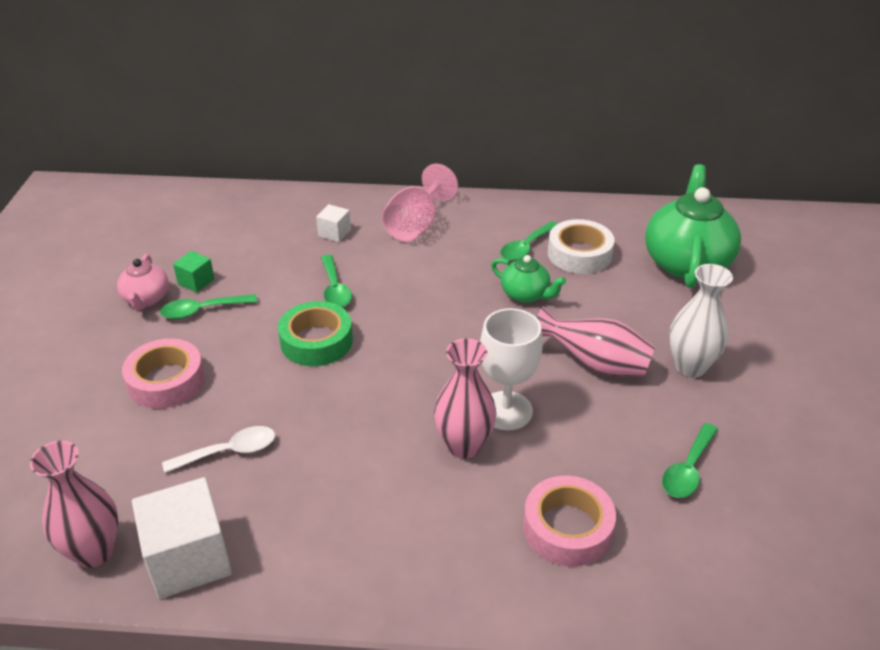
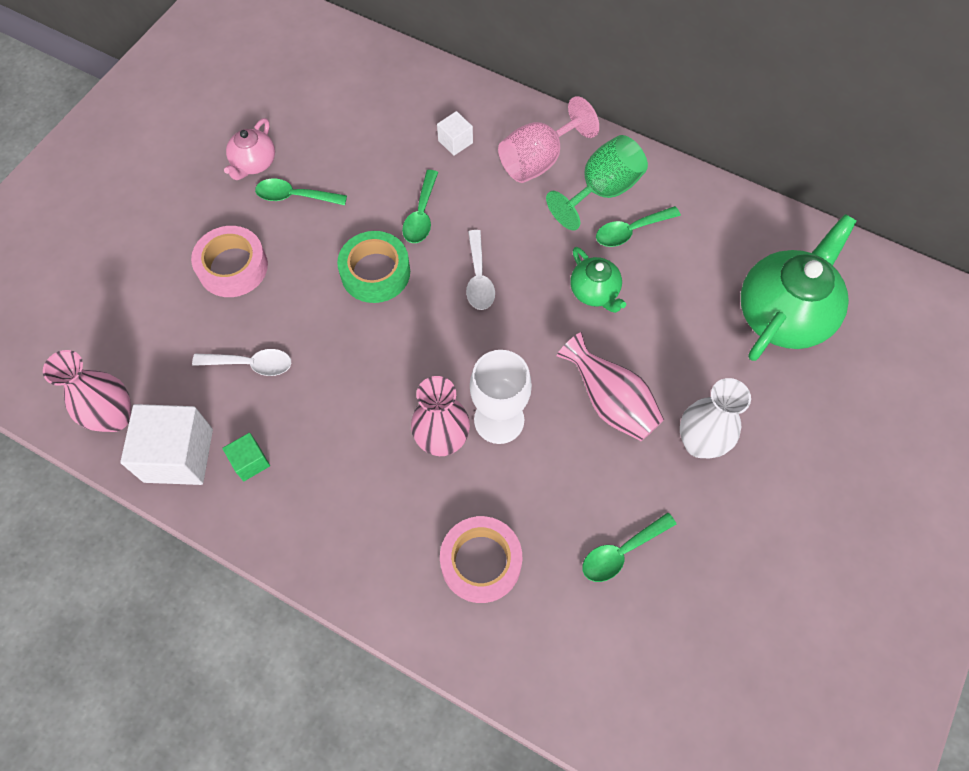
camera: 25 degrees right, 25 degrees up
(196, 281) = (304, 158): green cube -> green cube (250, 462)
(417, 316) = (479, 278): none -> white spoon
(483, 229) = (602, 191): none -> green goblet
(579, 254) = (679, 260): white tape -> none

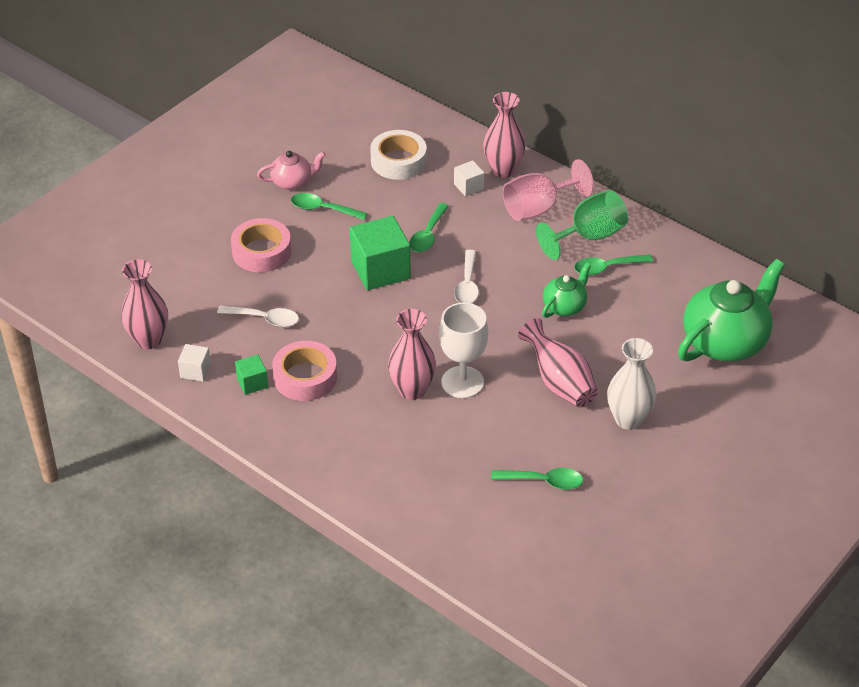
camera: 10 degrees right, 20 degrees down
(178, 455) = (195, 371): white cube -> white cube, size x0.50
(254, 163) = (292, 182): pink teapot -> pink teapot turned 135 degrees counterclockwise
(370, 118) = (398, 161): none -> white tape
(375, 272) = (380, 270): green tape -> green cube
(481, 562) = (426, 472): pink tape -> pink tape (305, 377)
(489, 114) = (503, 170): none -> pink vase
(595, 292) = (565, 306): green teapot -> green teapot turned 120 degrees counterclockwise
(621, 552) = (544, 481): green spoon -> green spoon turned 150 degrees counterclockwise

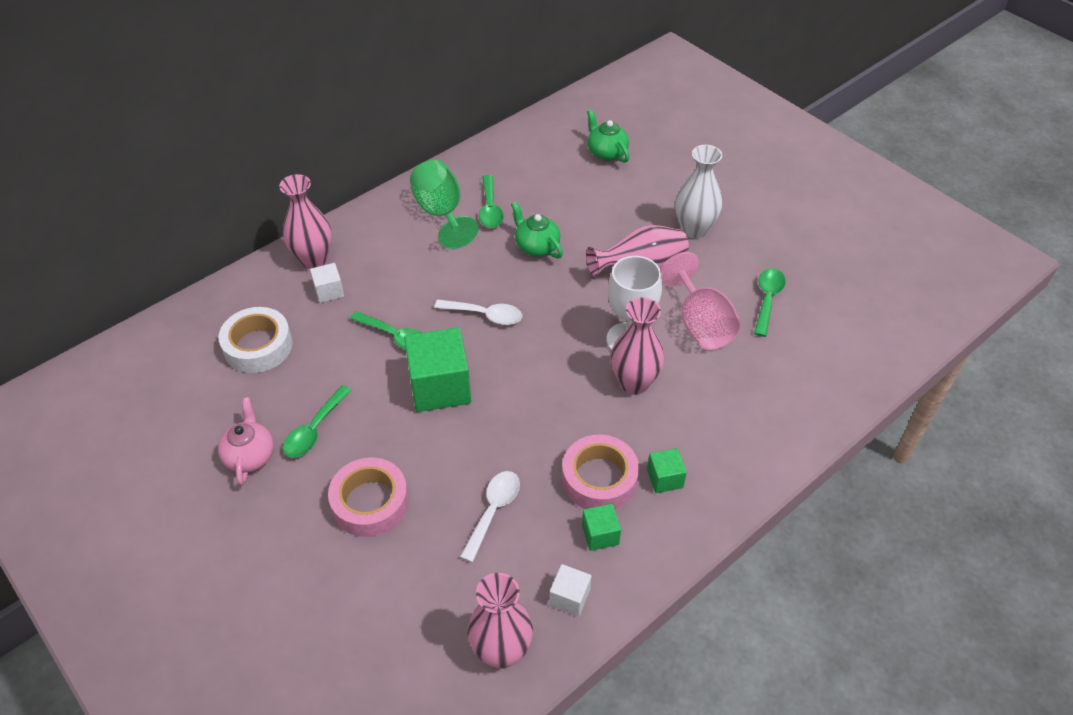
camera: 80 degrees left, 5 degrees up
(312, 418) = (665, 478): none -> green cube
(538, 208) = (386, 242): pink goblet -> pink goblet (700, 324)
(725, 342) = (606, 153): green teapot -> green teapot, size x0.52

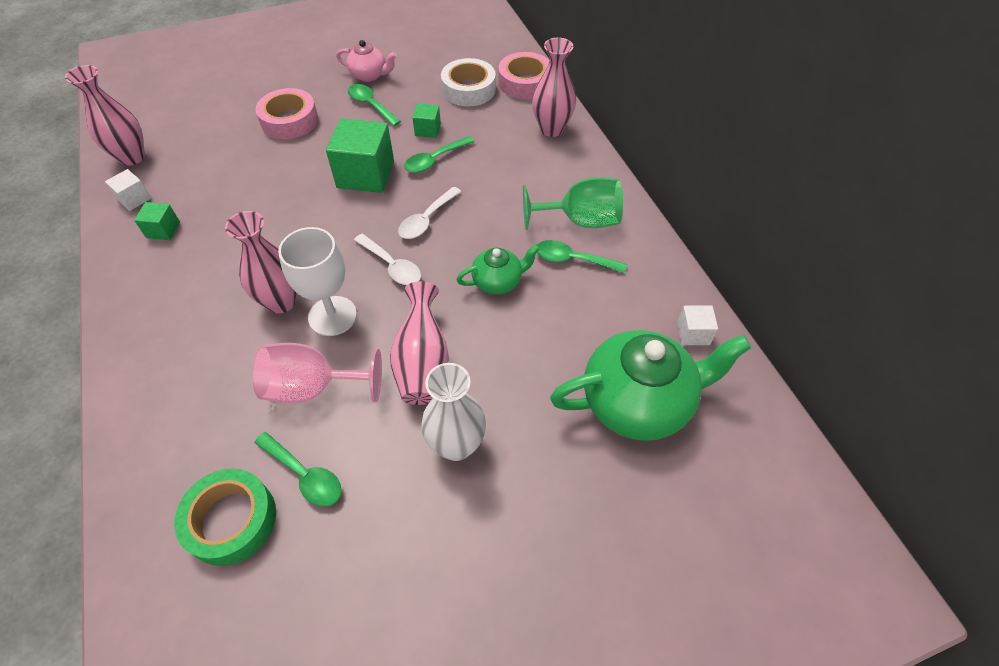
camera: 110 degrees right, 5 degrees up
(329, 291) = (508, 132): white cube -> white cube (693, 333)
(493, 511) = (232, 177): white spoon -> white spoon (392, 266)
(599, 479) = (208, 245): pink tape -> pink tape (525, 82)
(606, 153) = (638, 402): green teapot -> green teapot, size x1.94
(665, 478) = (173, 287): green cube -> green cube (427, 130)
(823, 324) = (231, 520): none -> green tape

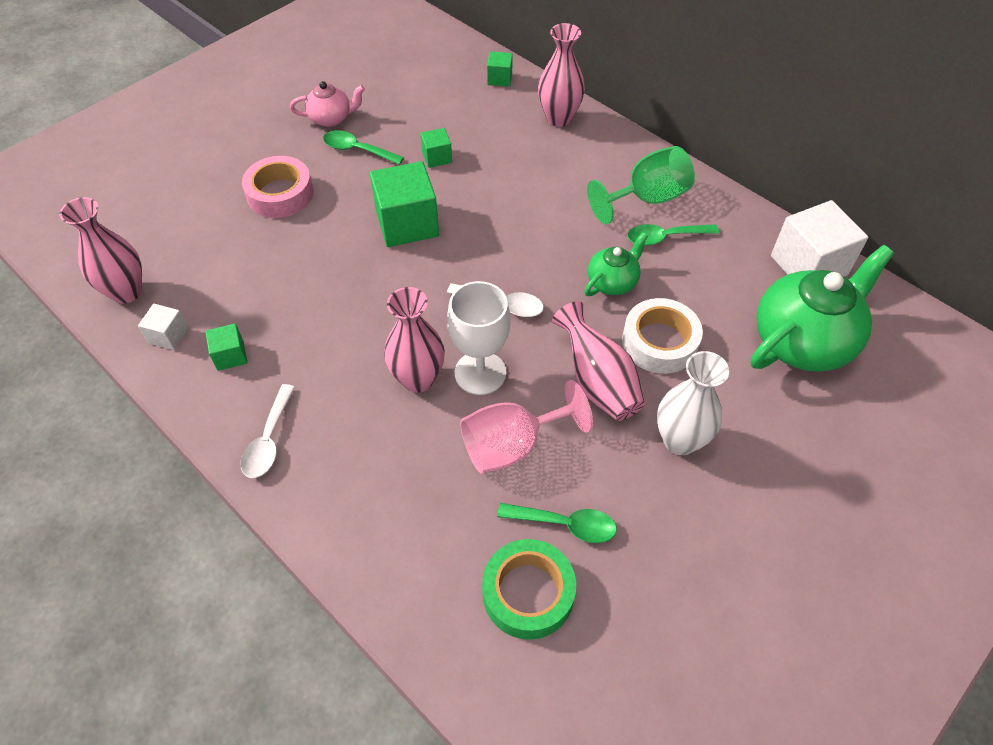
camera: 25 degrees left, 0 degrees up
(426, 220) = (503, 248): white spoon -> white spoon (269, 440)
(434, 160) = (467, 186): green spoon -> none
(468, 89) = (448, 102): white tape -> white tape (659, 342)
(525, 82) = (499, 79): pink tape -> green cube
(693, 333) = (808, 265): white cube -> white cube, size x2.01

